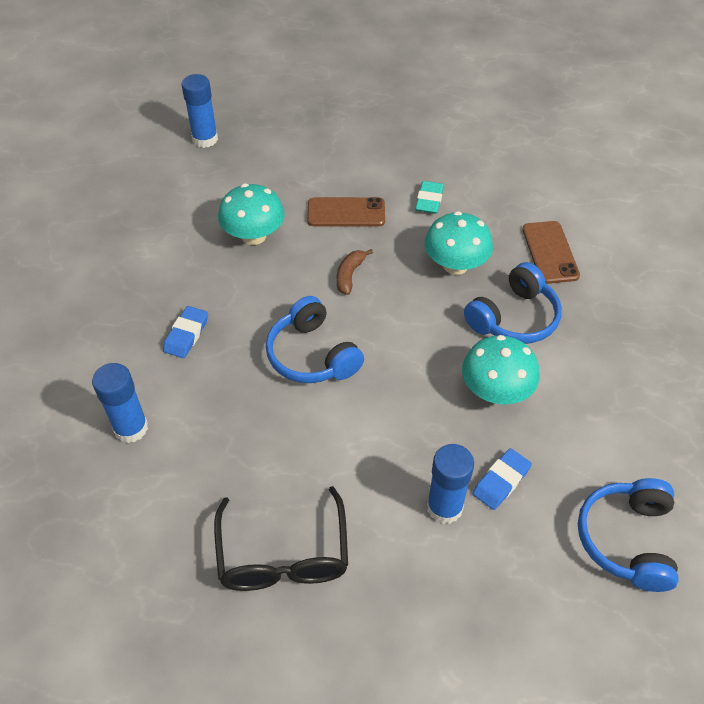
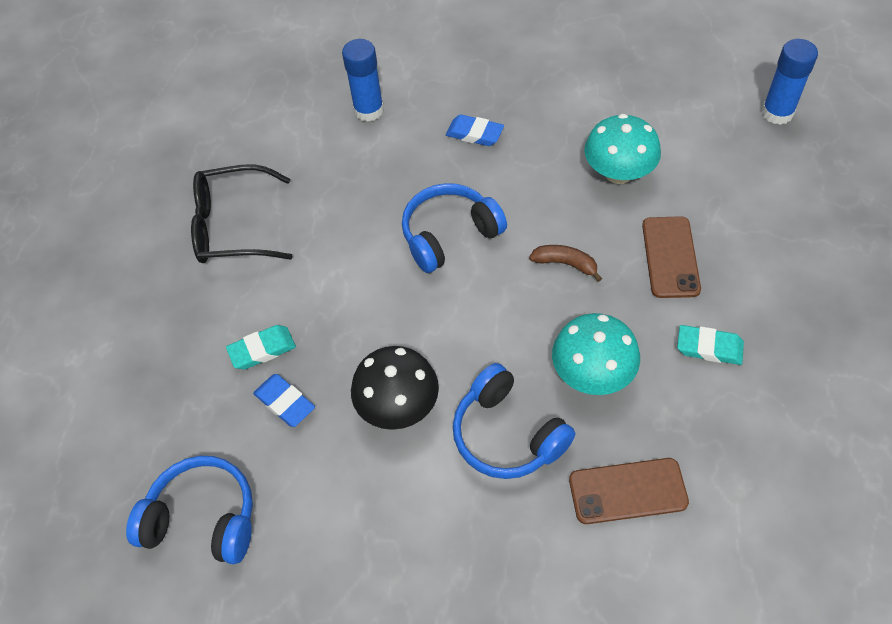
camera: 95 degrees right, 5 degrees up
(444, 507) = (262, 350): blue glue stick -> turquoise eraser
(495, 391) = (398, 406): turquoise mushroom -> black mushroom

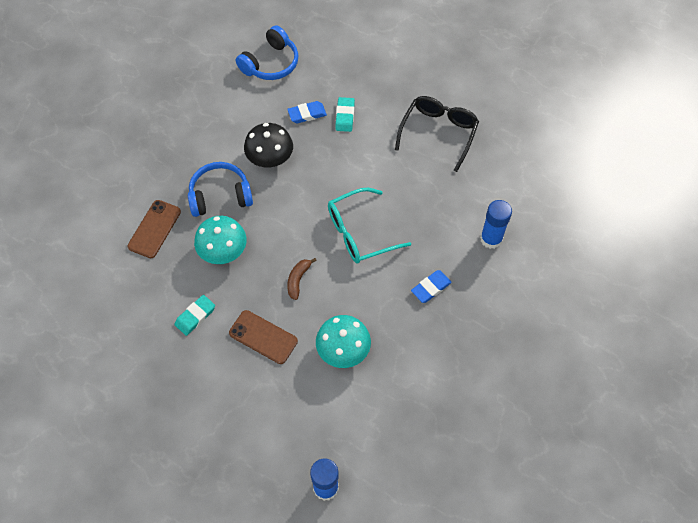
camera: 115 degrees right, 5 degrees up
(449, 235) = (359, 233): blue headphones -> turquoise glasses
(565, 264) = (298, 280): brown banana -> brown banana turned 150 degrees clockwise

